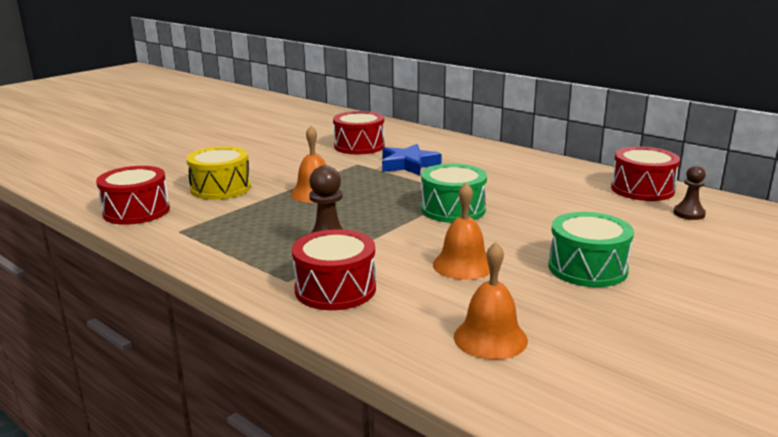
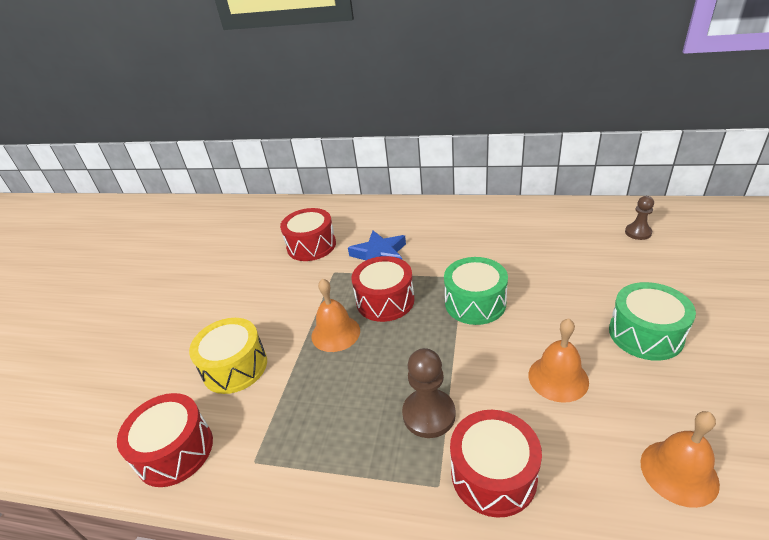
camera: 25 degrees left, 15 degrees up
(642, 189) = (580, 216): red drum -> red drum (385, 300)

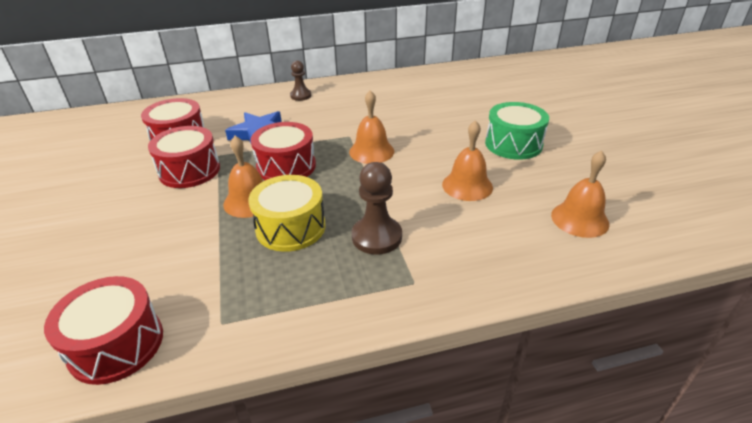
camera: 30 degrees left, 0 degrees up
(235, 367) = (149, 255): yellow drum -> yellow drum (290, 227)
(475, 303) = (371, 151): green drum -> orange bell
(493, 474) = (454, 260): red drum -> red drum (189, 170)
(638, 232) = (473, 83): brown pawn -> brown pawn (300, 96)

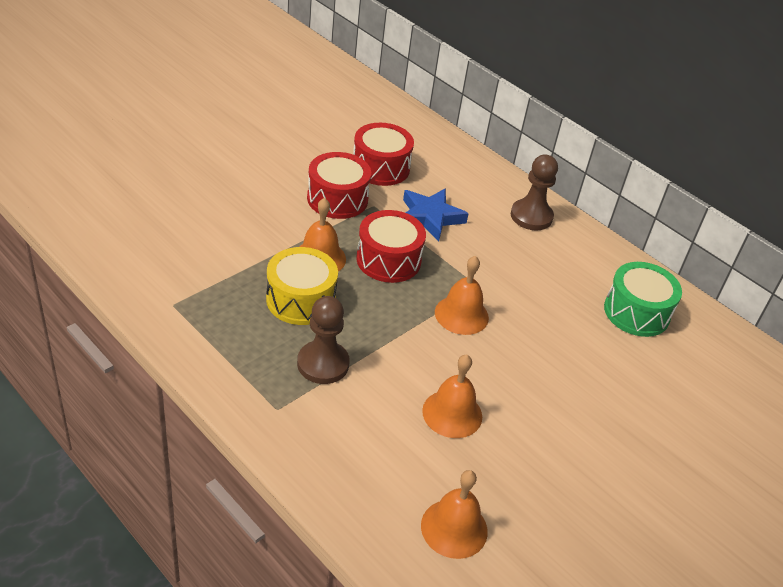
camera: 55 degrees right, 5 degrees up
(116, 344) = (129, 260): red drum -> none
(300, 96) = (531, 216): brown pawn -> brown pawn, size x1.57
(513, 144) = (572, 439): green drum -> green drum (636, 312)

